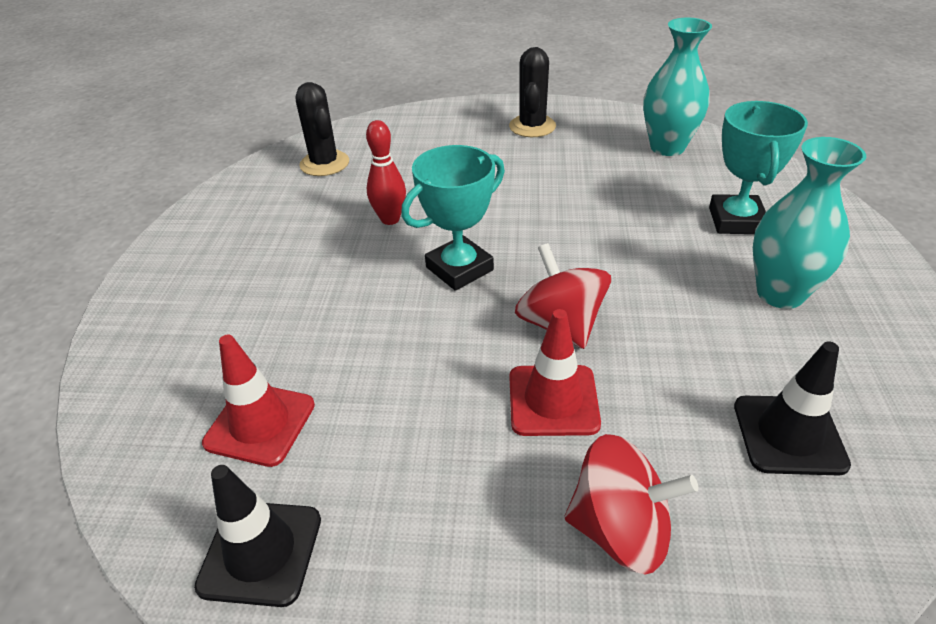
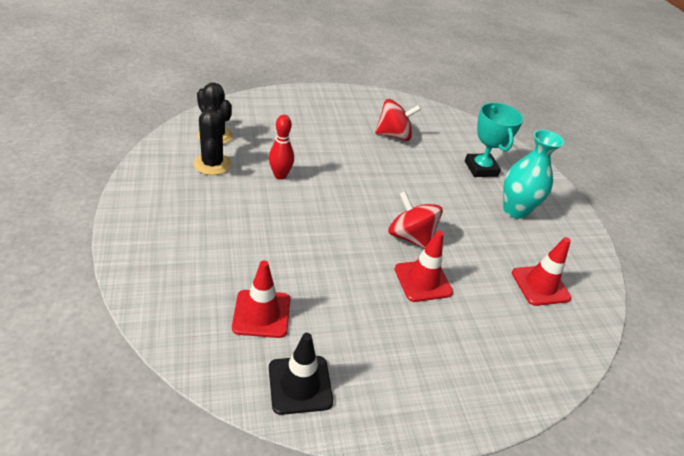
camera: 25 degrees left, 0 degrees up
(459, 269) = (338, 206): turquoise trophy -> none
(532, 126) = (343, 107): black cactus -> black cactus (212, 164)
(620, 529) = (480, 342): red spinning top -> red spinning top (394, 135)
(667, 147) = (429, 122): turquoise vase -> none
(789, 435) = (540, 285): black traffic cone -> red traffic cone

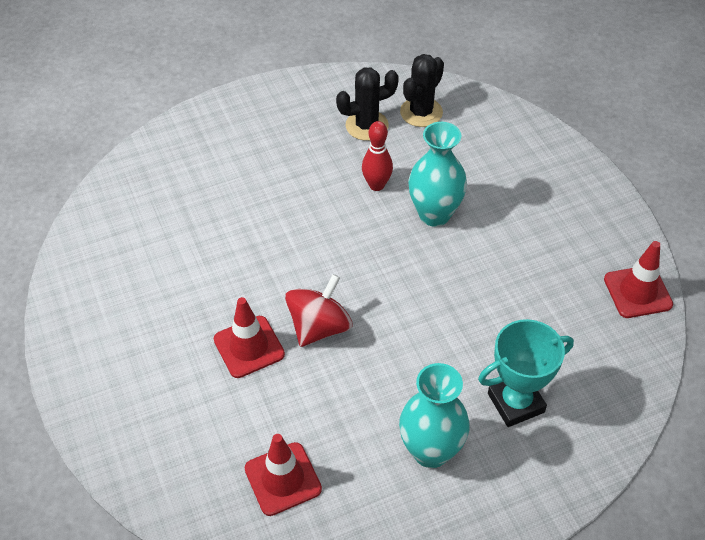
camera: 85 degrees right, 10 degrees up
(261, 314) = (163, 220): red traffic cone -> red traffic cone (637, 292)
(300, 384) = (91, 265): black traffic cone -> none
(321, 157) = (434, 214): none -> turquoise vase
(394, 135) = (537, 283): red spinning top -> none

